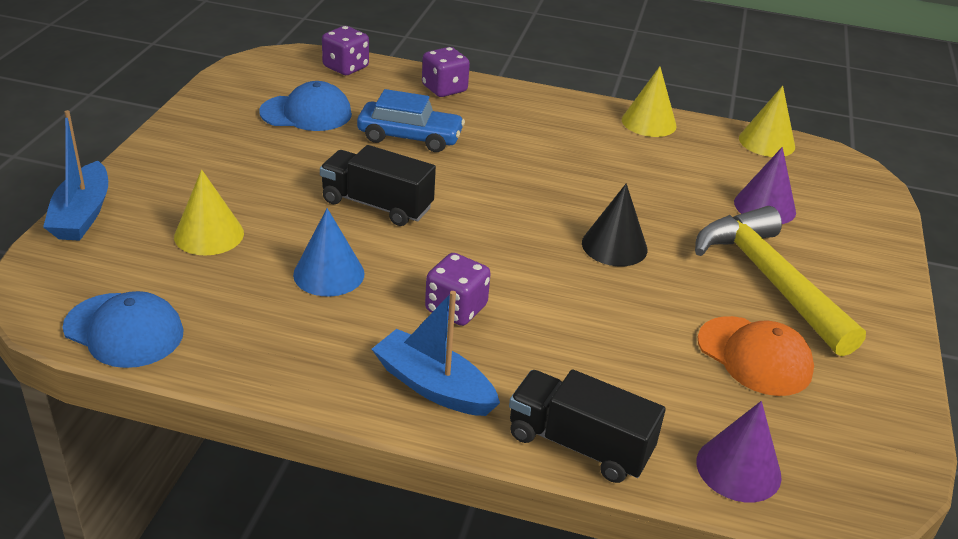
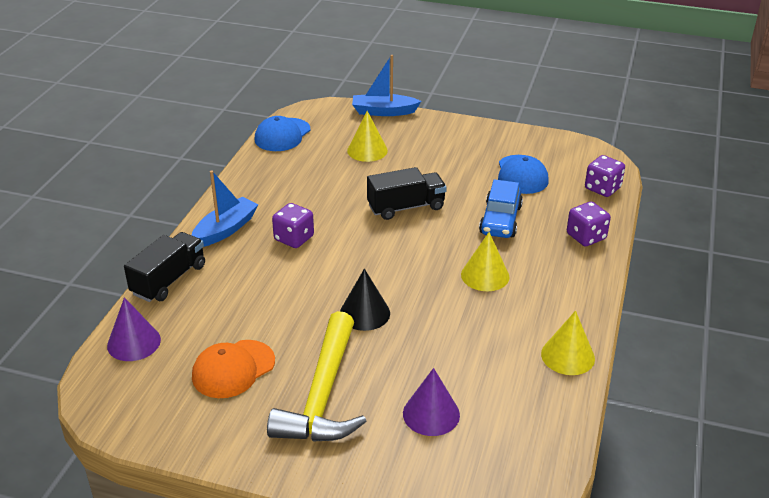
camera: 95 degrees right, 0 degrees up
(329, 274) = (329, 192): blue cone -> none
(377, 205) = (406, 207): black truck -> black truck turned 45 degrees clockwise
(766, 142) = (554, 440): yellow cone -> yellow cone (485, 275)
(769, 279) = (322, 395): yellow hammer -> yellow hammer turned 120 degrees clockwise

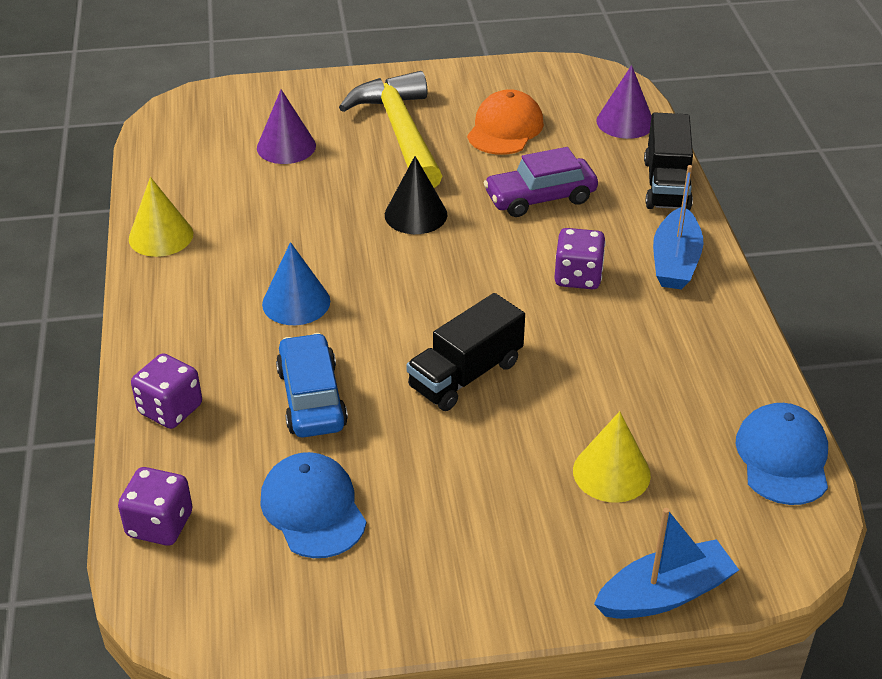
camera: 155 degrees right, 5 degrees up
(265, 298) = (540, 198): none -> purple car
(485, 275) = (296, 302): yellow cone -> blue cone

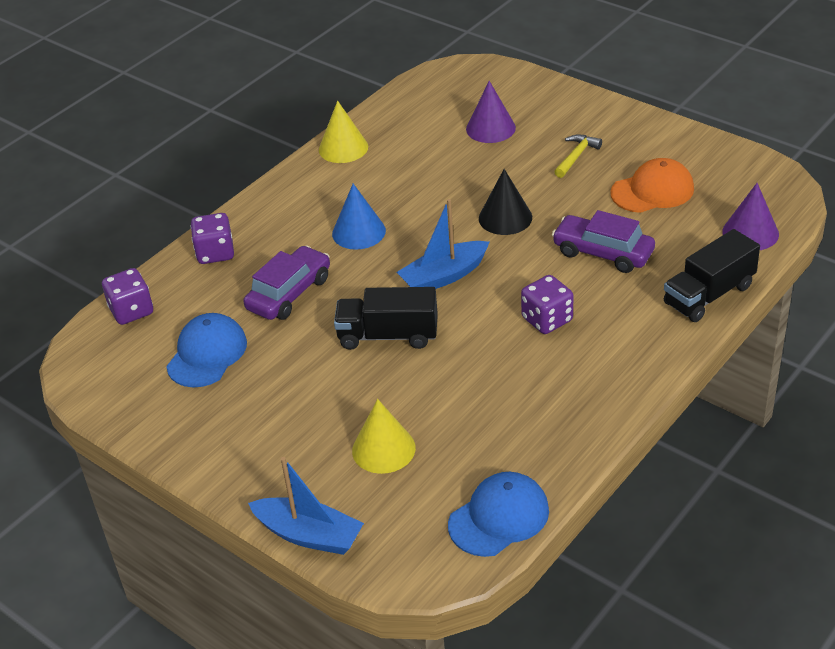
camera: 50 degrees right, 0 degrees up
(311, 398) = (289, 293): blue car -> purple car
(400, 132) = (576, 156): yellow hammer -> yellow hammer, size x0.44
(675, 261) = (629, 350): blue boat -> blue boat (444, 276)

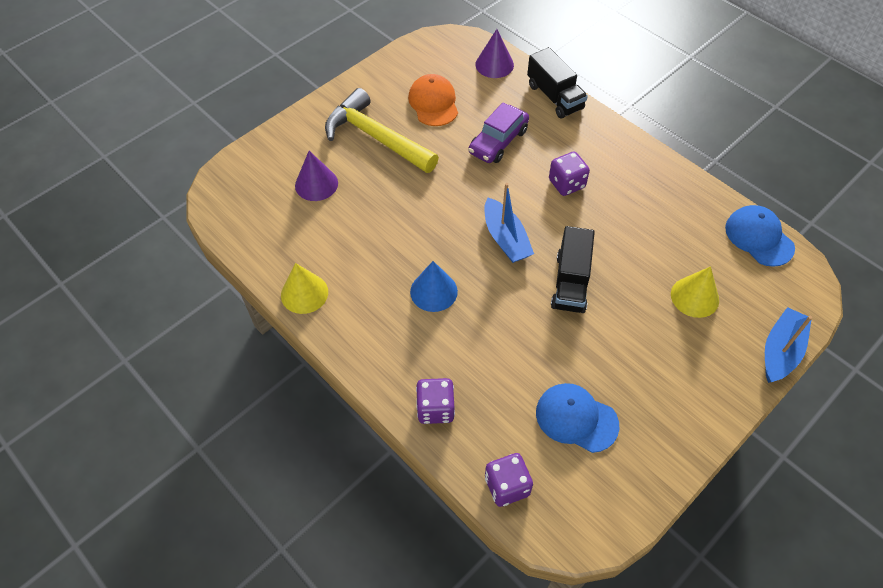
camera: 85 degrees left, 15 degrees up
(289, 293) = (506, 349): purple car -> none
(505, 217) = (441, 191): black cone -> none
(576, 156) = (376, 137): yellow hammer -> yellow hammer, size x2.30

